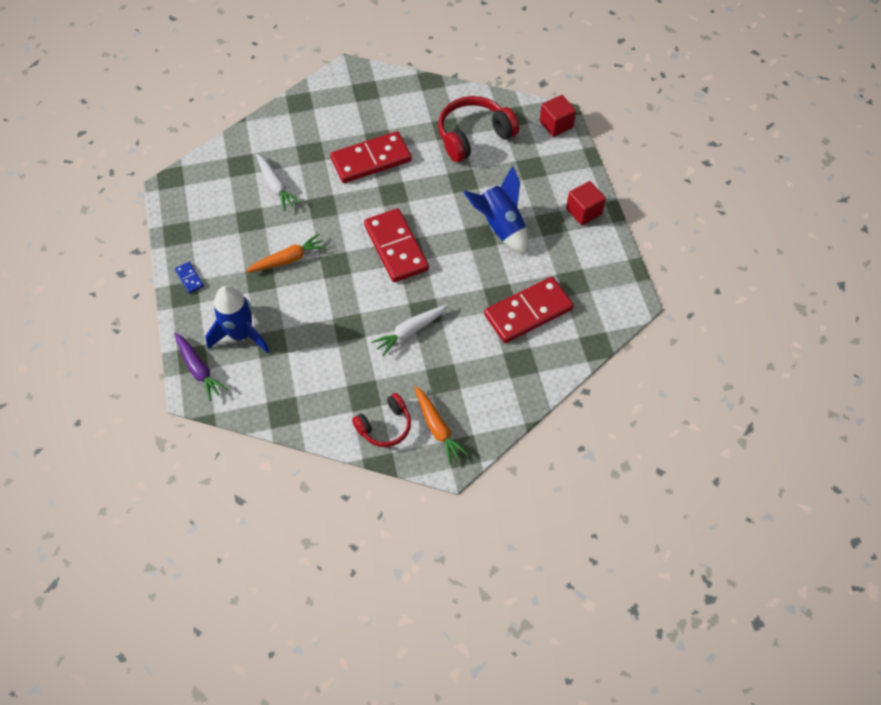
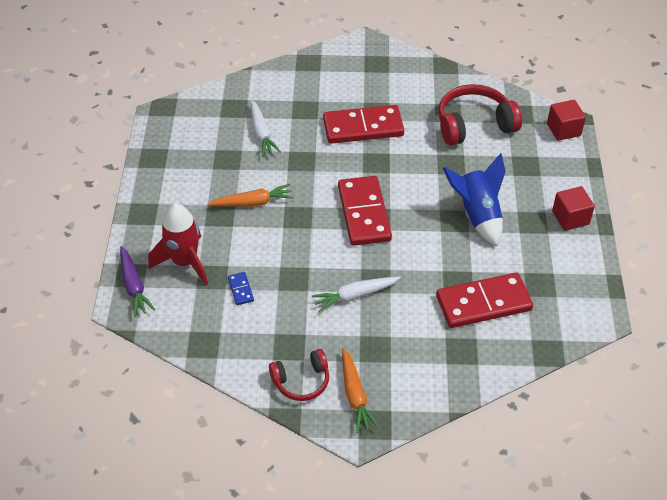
camera: 15 degrees right, 10 degrees down
(189, 278) = (152, 200): blue domino -> blue domino (241, 289)
(241, 334) = (184, 262): blue rocket -> red rocket

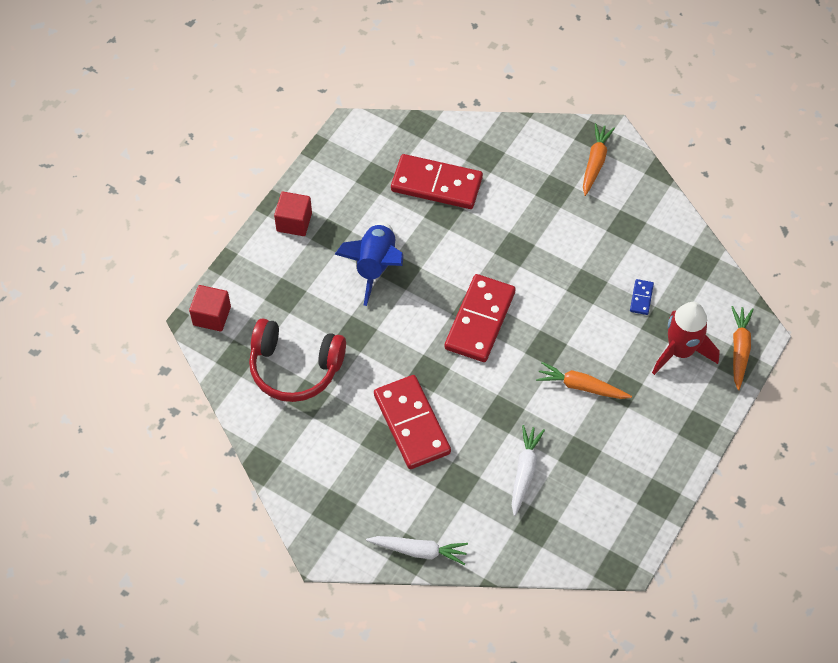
camera: 150 degrees left, 10 degrees up
(134, 286) = (739, 349): purple carrot -> orange carrot
(301, 381) = (632, 193): red headphones -> none
(355, 296) = (542, 243): white carrot -> white carrot (419, 551)
(363, 127) = (411, 424): red domino -> red domino turned 45 degrees clockwise

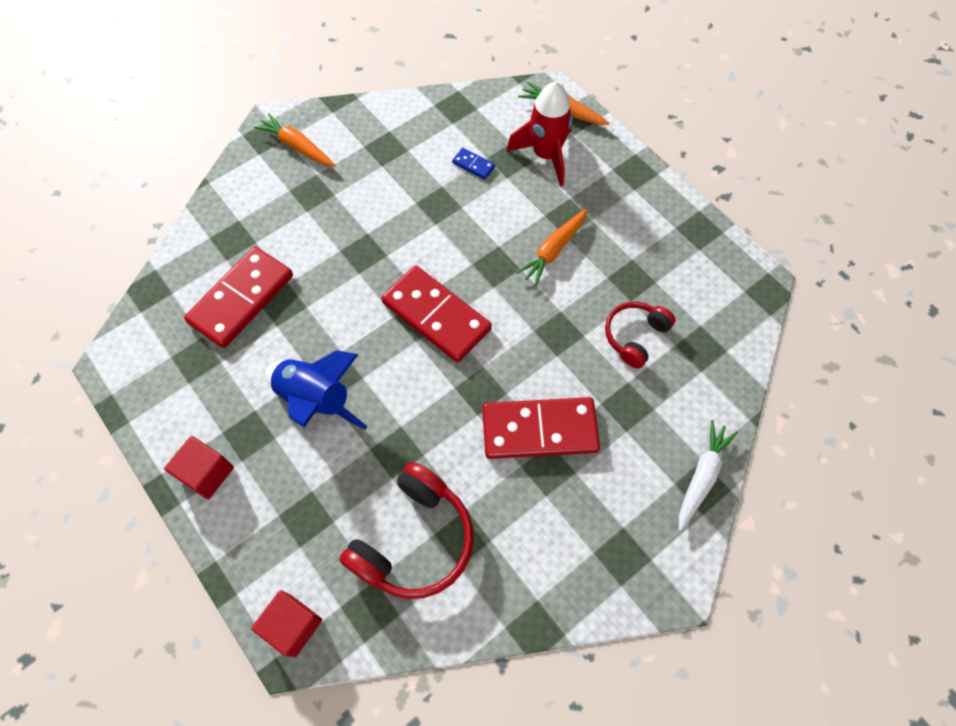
camera: 70 degrees left, 5 degrees up
(524, 471) = (635, 336): white carrot -> red headphones

